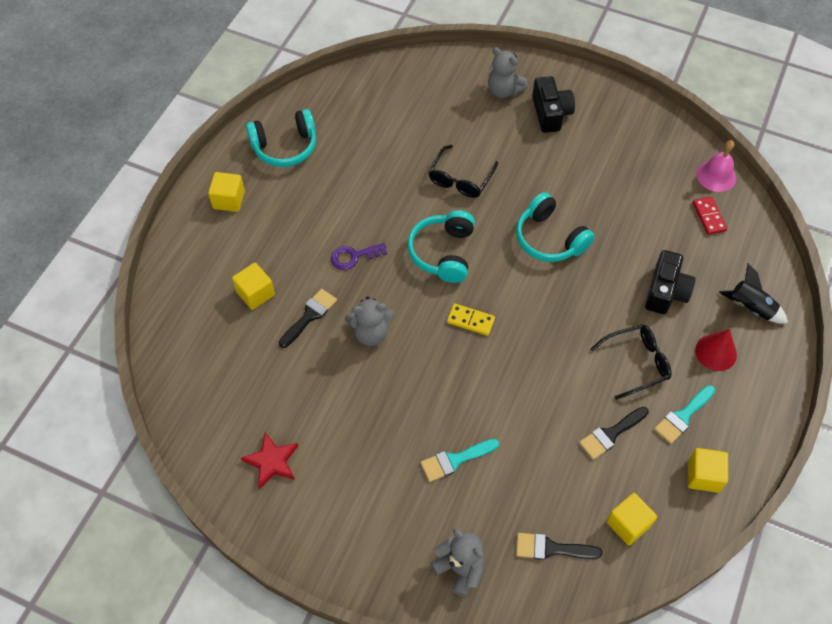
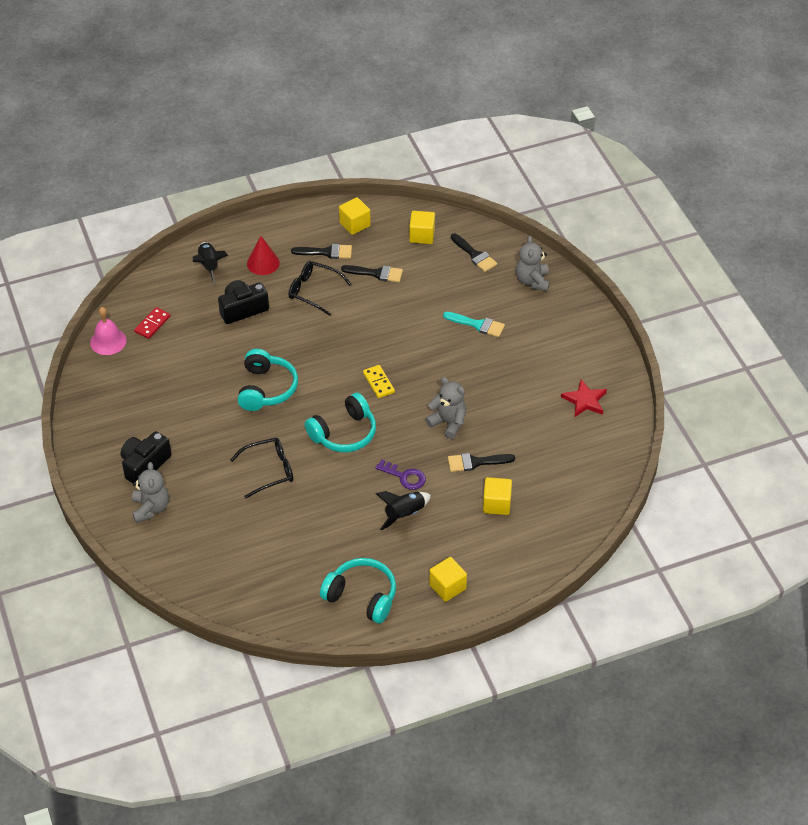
camera: 135 degrees left, 10 degrees down
(320, 227) = (404, 514): none -> black rocket
(682, 416) = (326, 252): turquoise brush -> black brush

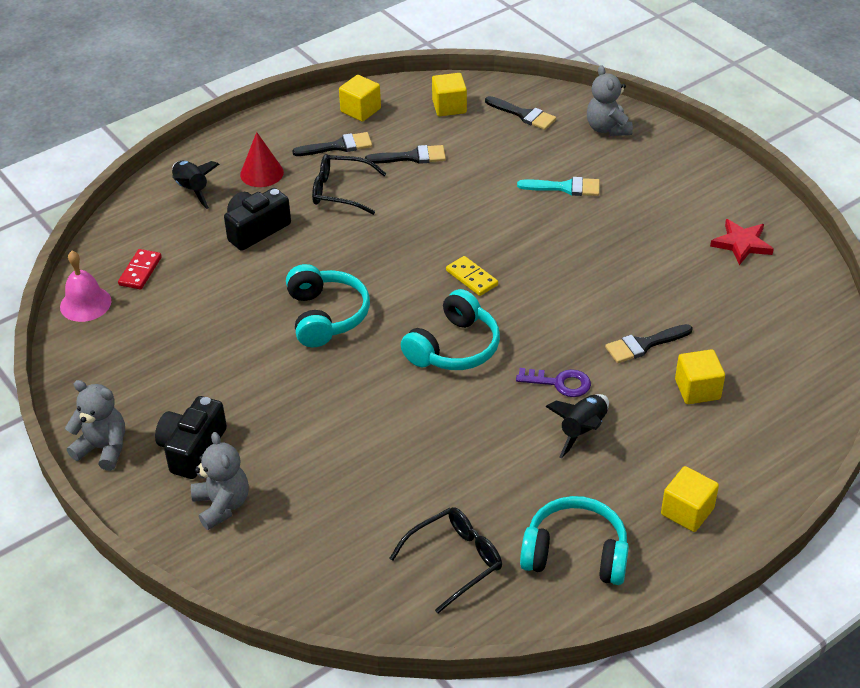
camera: 15 degrees left, 5 degrees down
(269, 471) = (371, 417): black glasses -> black glasses (454, 561)
(448, 423) = (584, 305): grey teddy bear -> grey teddy bear (103, 448)

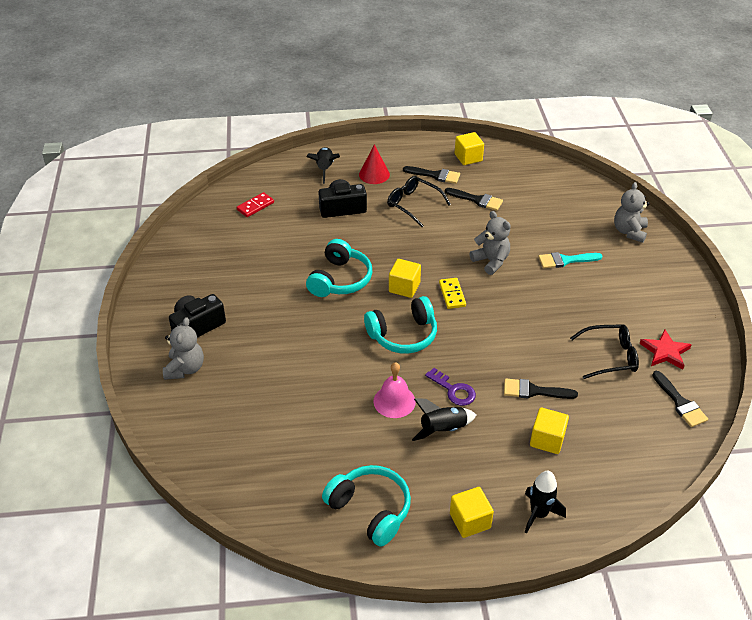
camera: 30 degrees right, 0 degrees up
(85, 304) = (210, 213): pink bell -> pink bell (394, 401)
(103, 448) = (150, 303): grey teddy bear -> grey teddy bear (491, 261)
(449, 107) = (529, 176): yellow cube -> yellow cube (404, 287)
(454, 561) = (290, 474): black glasses -> black glasses (609, 356)
(523, 115) = (576, 200): black brush -> black brush (680, 402)
(565, 187) = (565, 260): turquoise brush -> turquoise brush turned 135 degrees clockwise
(749, 469) = (539, 514): none -> black rocket

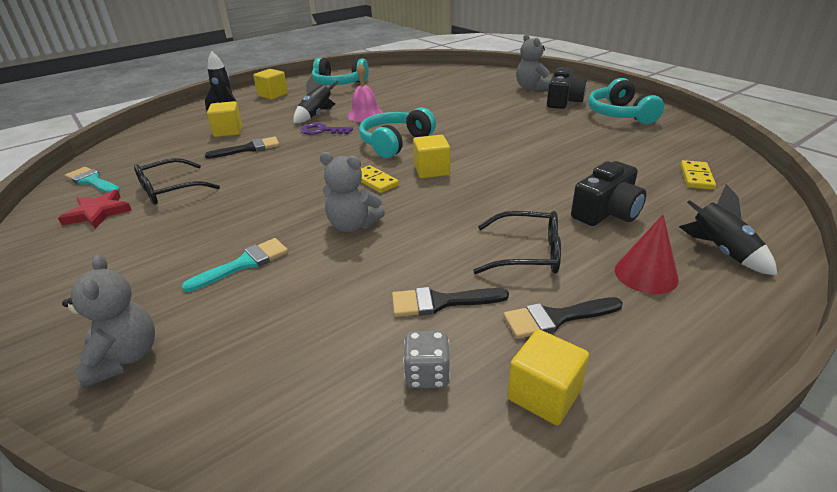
camera: 150 degrees right, 10 degrees down
(255, 206) = (696, 177): red domino -> yellow domino
(340, 279) = (502, 155): turquoise headphones -> turquoise headphones (620, 114)
(504, 178) = (427, 374): none -> grey dice
(680, 402) = (92, 181): black brush -> turquoise brush

